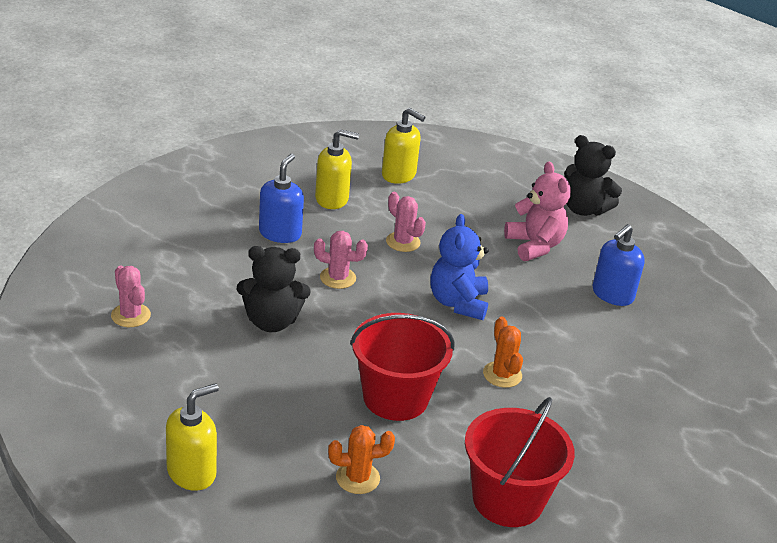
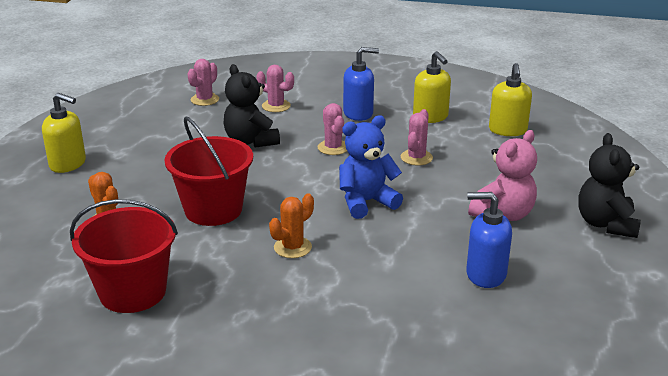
camera: 65 degrees right, 5 degrees down
(205, 274) = (276, 106): none -> pink cactus

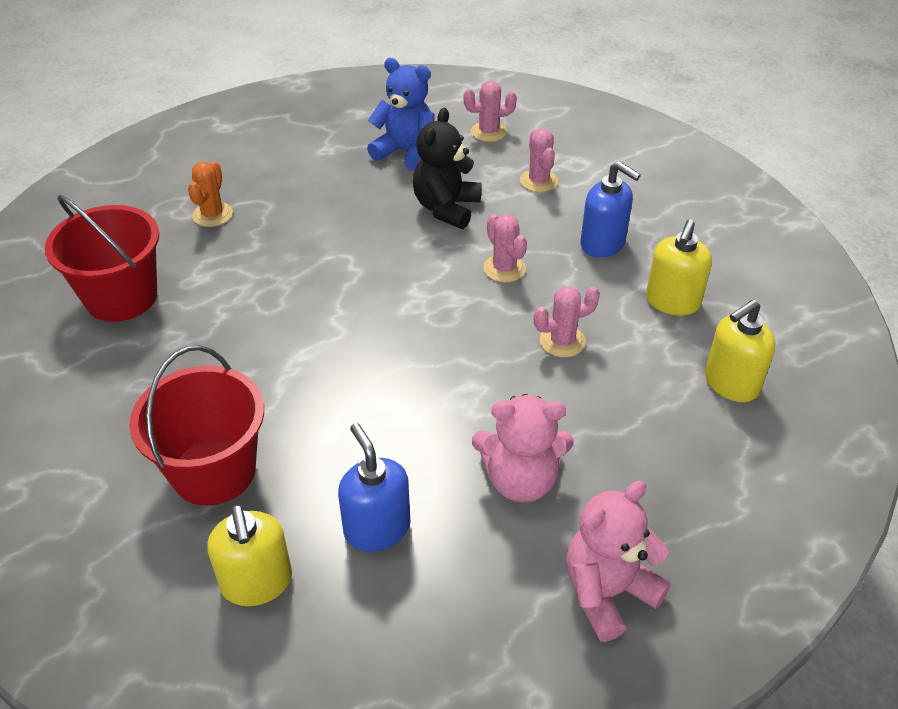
camera: 50 degrees right, 15 degrees up
(68, 164) = (277, 135): yellow soap dispenser -> yellow soap dispenser (257, 582)
(213, 210) = (295, 262): red bucket -> red bucket (214, 471)
(292, 247) = (283, 351): orange cactus -> none
(333, 148) = (504, 268): pink cactus -> pink cactus turned 60 degrees counterclockwise
(366, 202) = (422, 355): blue teddy bear -> blue teddy bear (406, 152)
(606, 224) = (607, 592): black teddy bear -> pink teddy bear

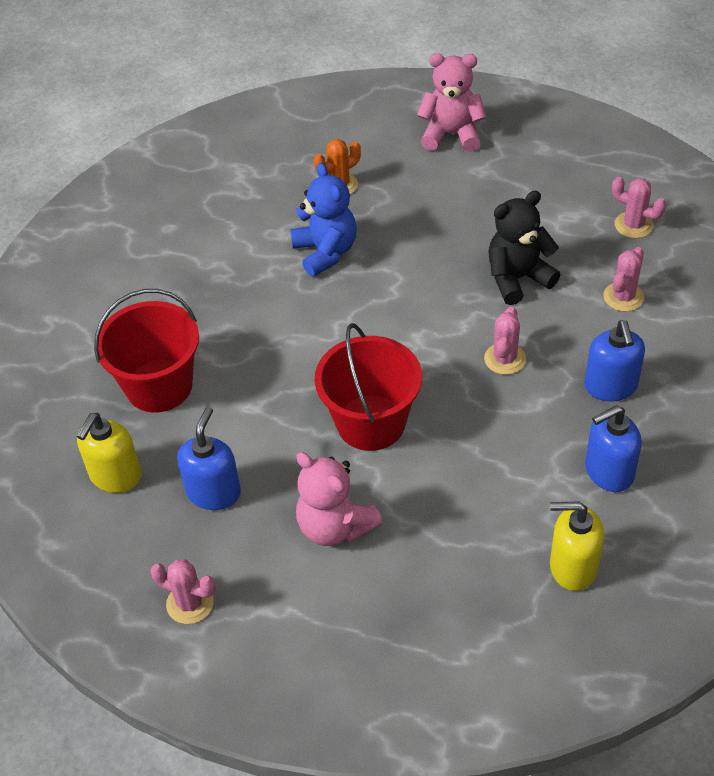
camera: 45 degrees right, 5 degrees up
(121, 297) = (220, 220): red bucket -> red bucket (371, 422)
(406, 152) = (541, 207): blue teddy bear -> blue teddy bear (325, 252)
(562, 341) = (481, 446): pink cactus -> pink cactus (190, 603)
(607, 592) = (306, 639): pink teddy bear -> pink teddy bear (451, 134)
(672, 301) = (608, 472): yellow soap dispenser -> blue soap dispenser

